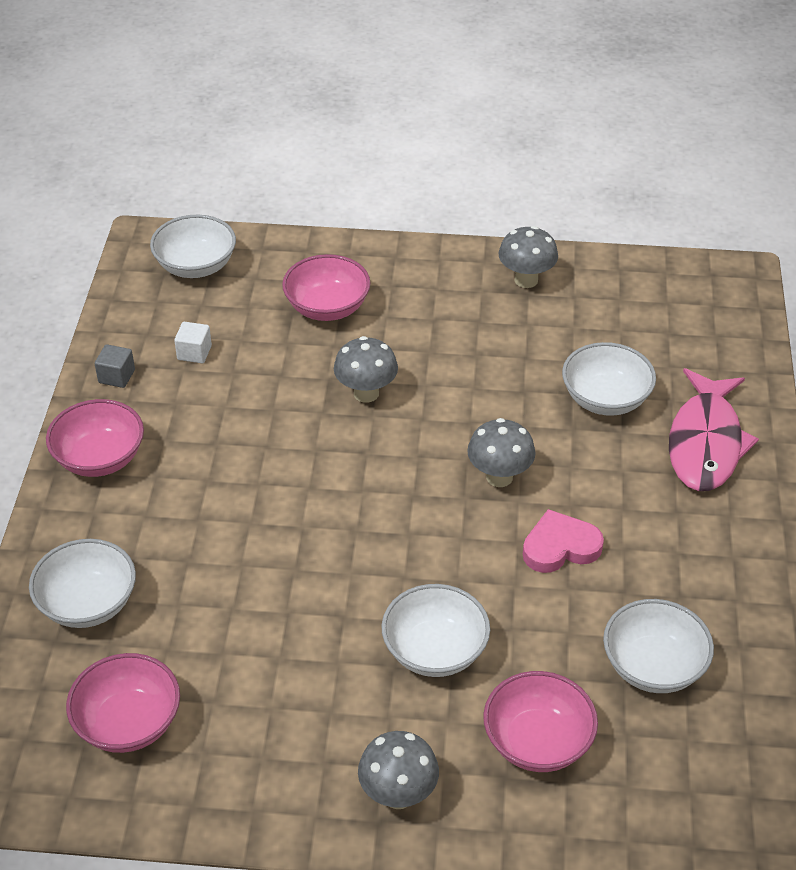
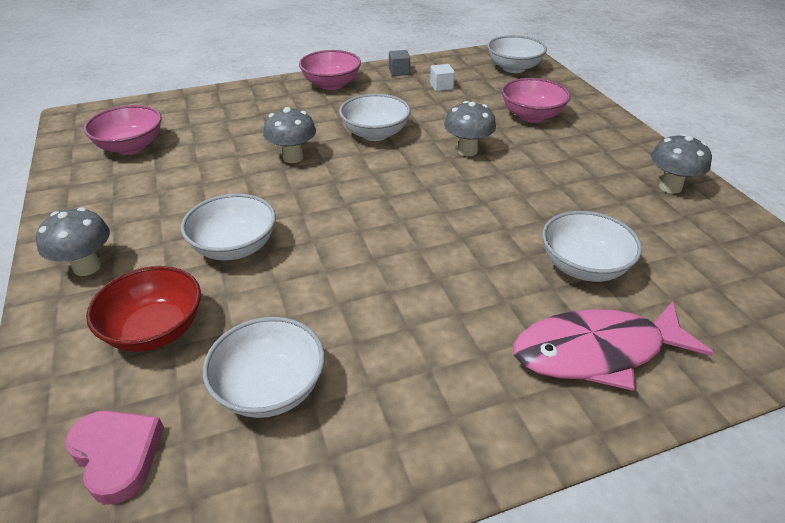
camera: 65 degrees right, 5 degrees down
(88, 604) = (218, 111): white bowl -> white bowl (375, 134)
(499, 477) = (437, 231): grey mushroom -> grey mushroom (293, 157)
(537, 741) = (155, 330): pink bowl -> red bowl
(560, 547) = (384, 285): pink heart -> pink heart (117, 455)

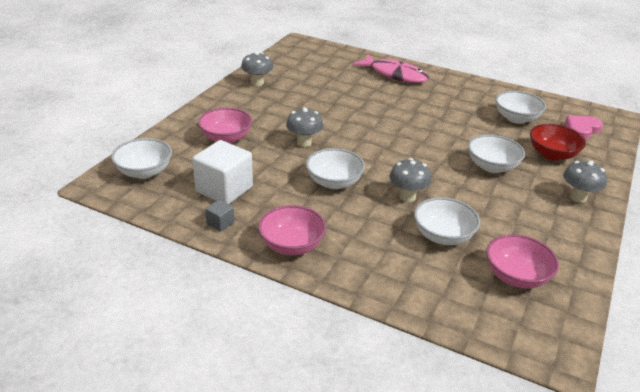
camera: 135 degrees left, 5 degrees down
(117, 455) = (581, 129): pink heart -> pink heart turned 45 degrees clockwise
(441, 87) = (224, 189): white cube -> white cube, size x2.21
(583, 266) = (353, 87): white bowl -> white bowl (443, 236)

